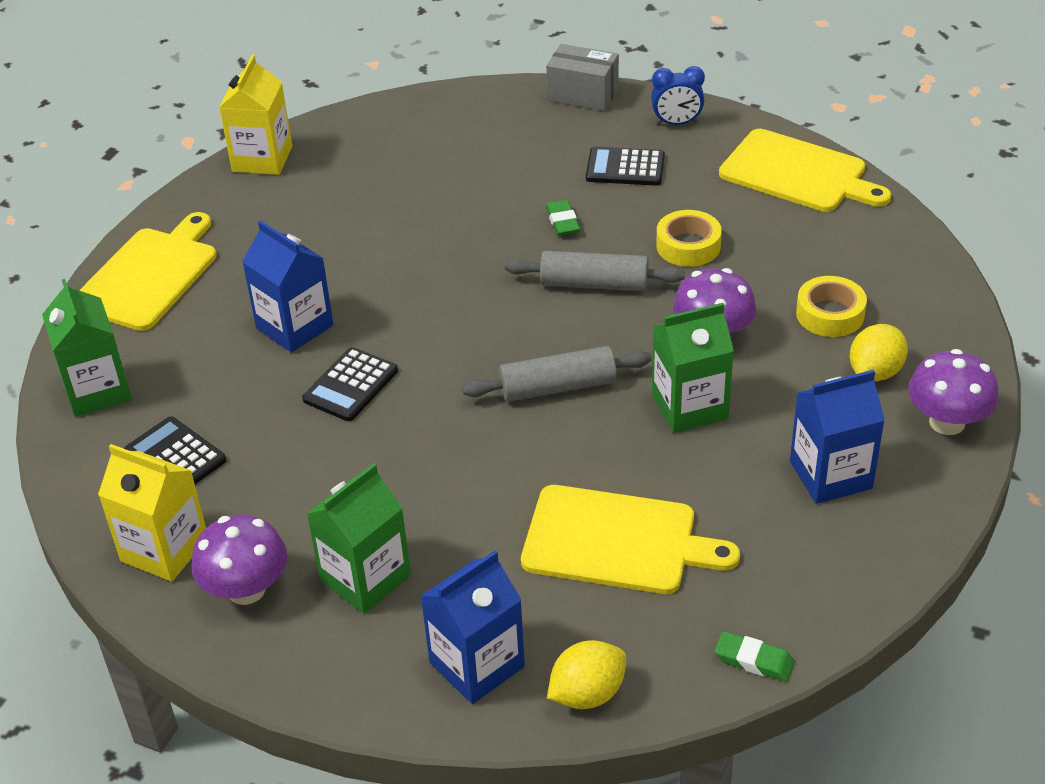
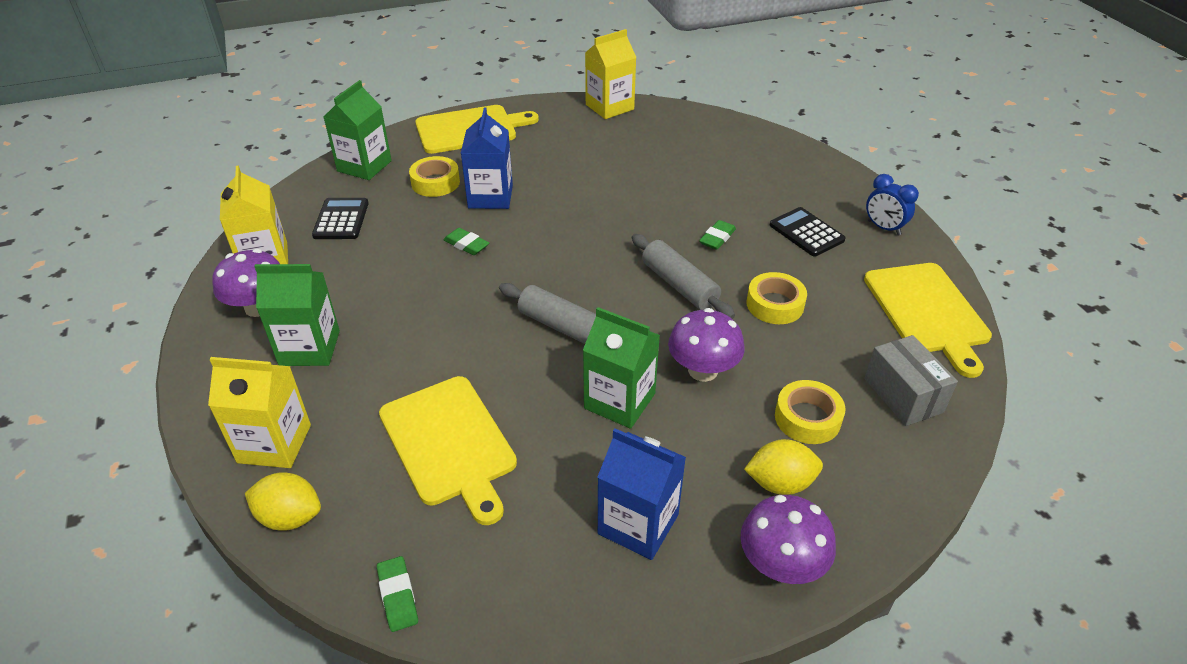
camera: 45 degrees right, 0 degrees up
(211, 352) = (435, 182): none -> yellow tape
(351, 385) = (466, 245): black calculator -> green eraser
(477, 665) = (274, 443): blue carton -> yellow carton
(583, 95) = (844, 176): grey box -> grey box (903, 395)

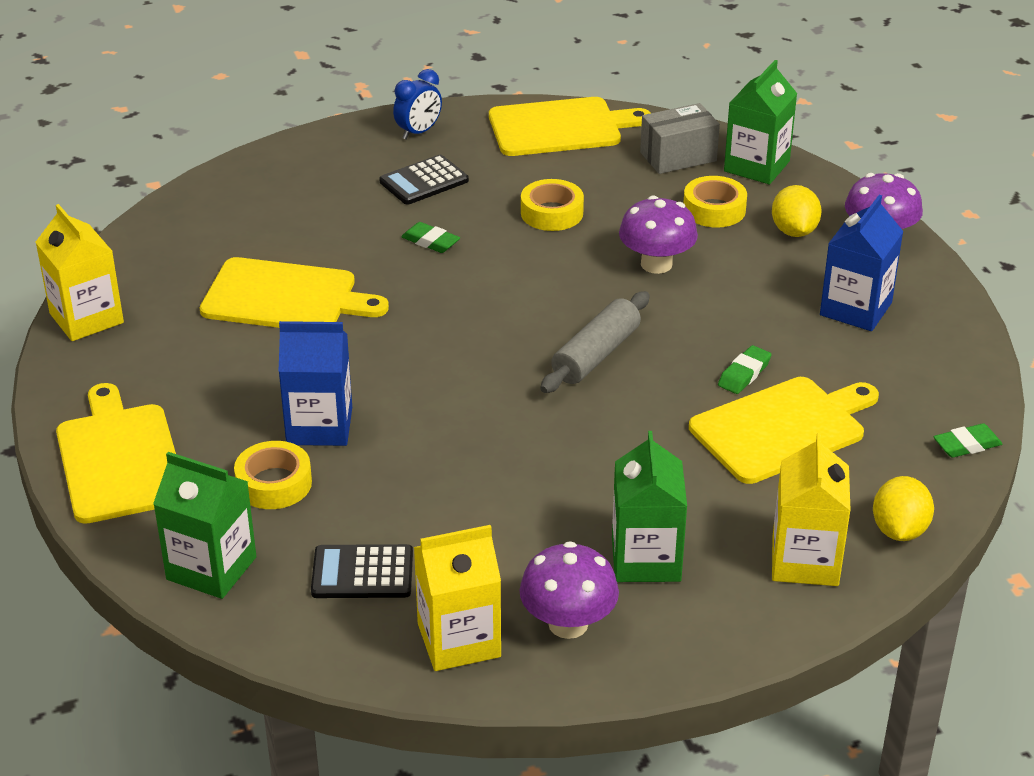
camera: 90 degrees left, 5 degrees down
(466, 245) = (433, 441): green eraser -> green eraser (744, 374)
(619, 401) = (706, 317): green carton -> green carton (756, 166)
(636, 176) = (285, 297): none -> yellow cutting board
(679, 285) = (520, 272): grey rolling pin -> none

